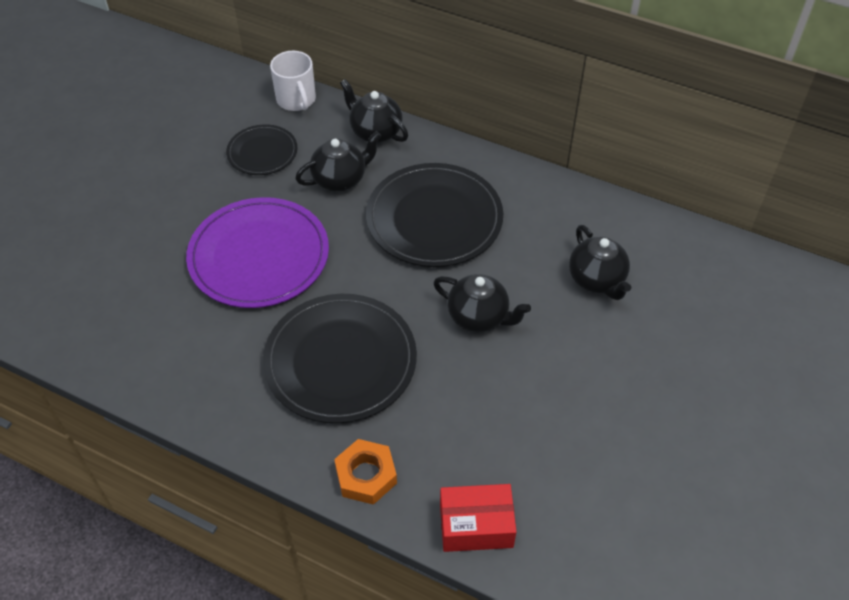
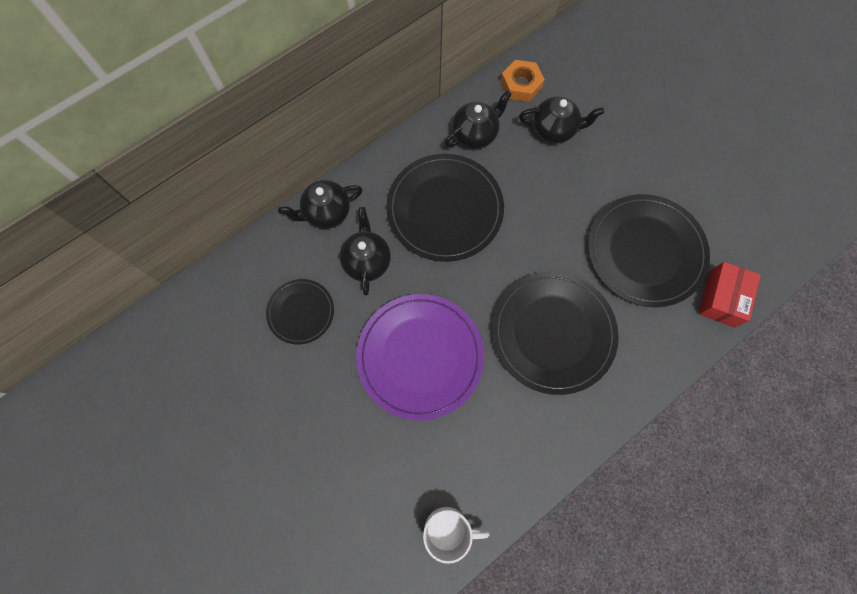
camera: 65 degrees left, 20 degrees up
(296, 100) = (250, 260): white mug -> white mug (448, 530)
(366, 475) = (659, 354): orange nut -> orange nut (521, 85)
(479, 317) = (554, 221): black teapot -> black teapot (475, 134)
(493, 421) = (645, 252): none -> black plate

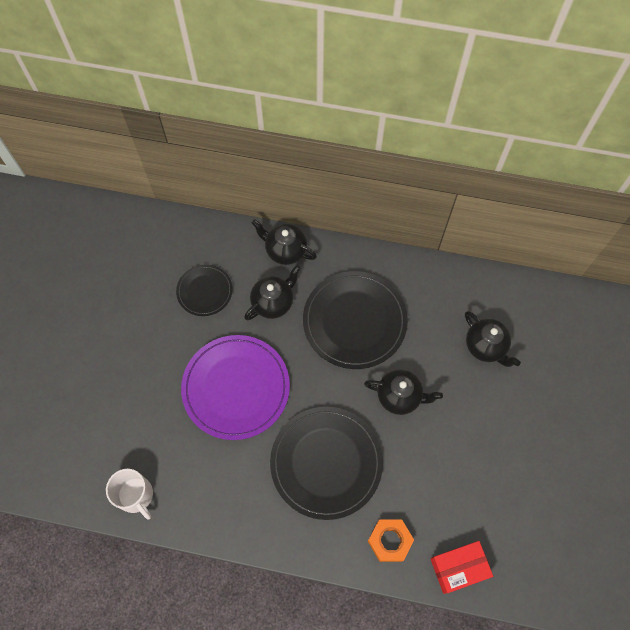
camera: 50 degrees right, 5 degrees down
(475, 134) = (430, 296): black teapot -> black teapot (399, 396)
(521, 85) = (500, 296): orange nut -> orange nut (390, 541)
(645, 252) = (446, 483): black plate -> none

